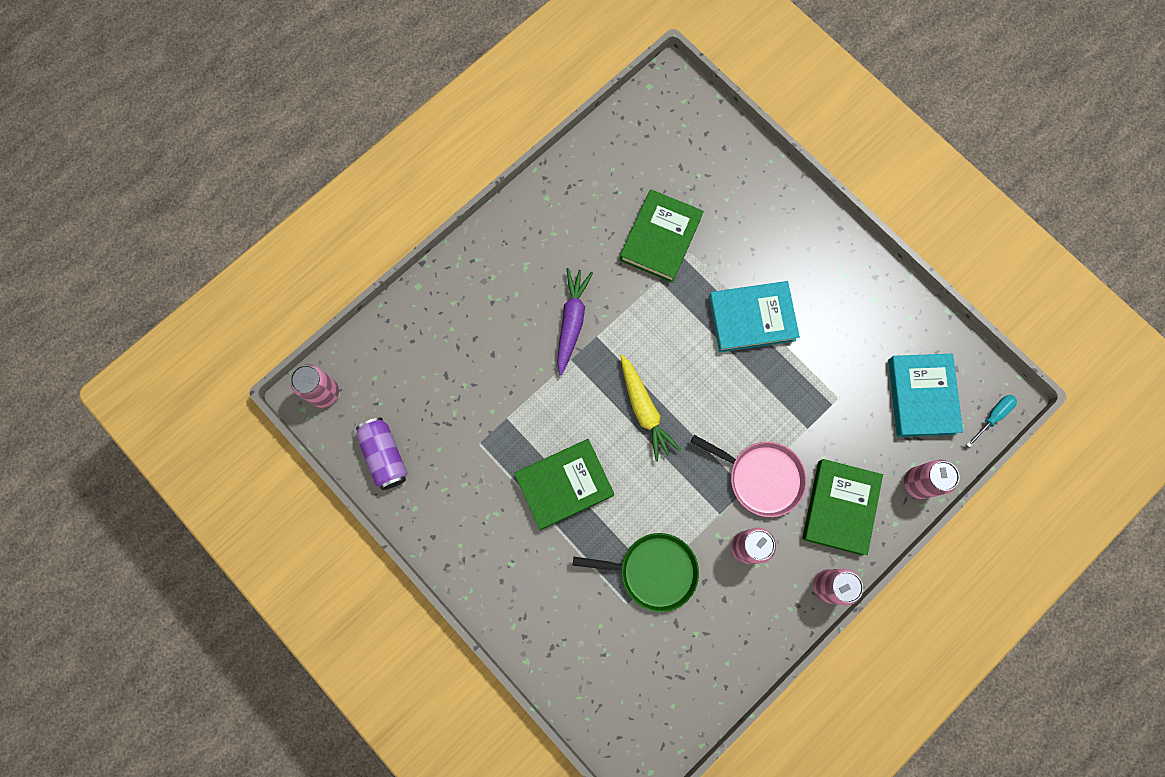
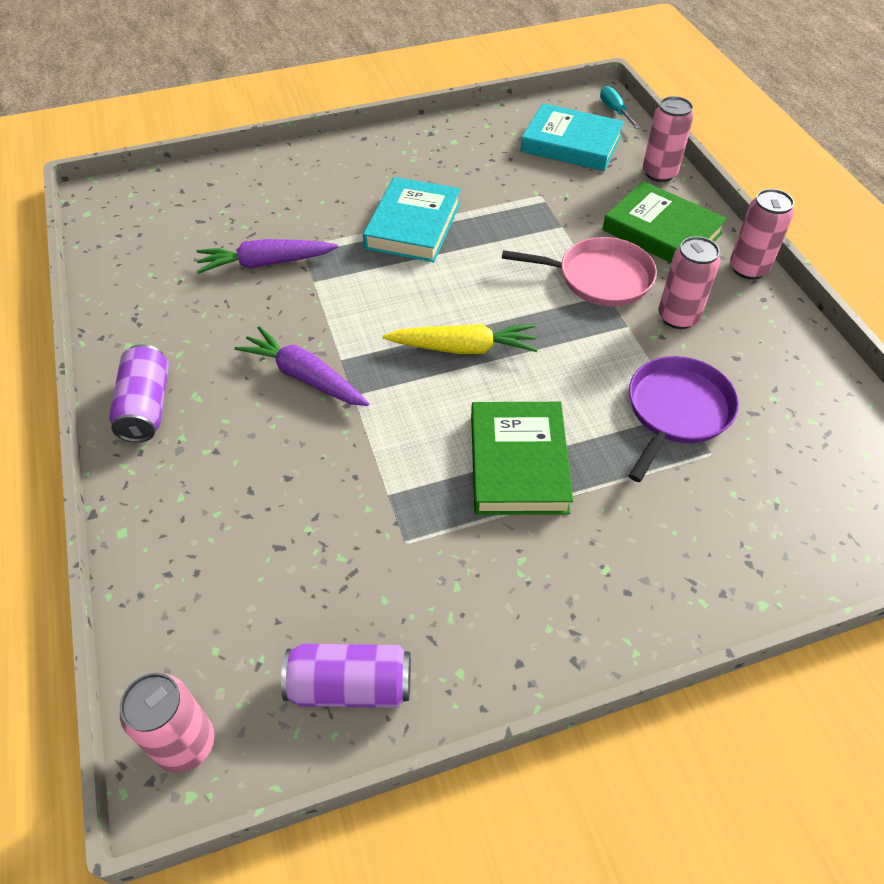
camera: 65 degrees left, 25 degrees down
(505, 242) = (146, 406): none -> purple can
(653, 571) = (676, 411): green pan -> purple pan
(660, 238) = (266, 263): green book -> purple carrot
(761, 477) = (600, 278): pink pan -> pink pan turned 45 degrees clockwise

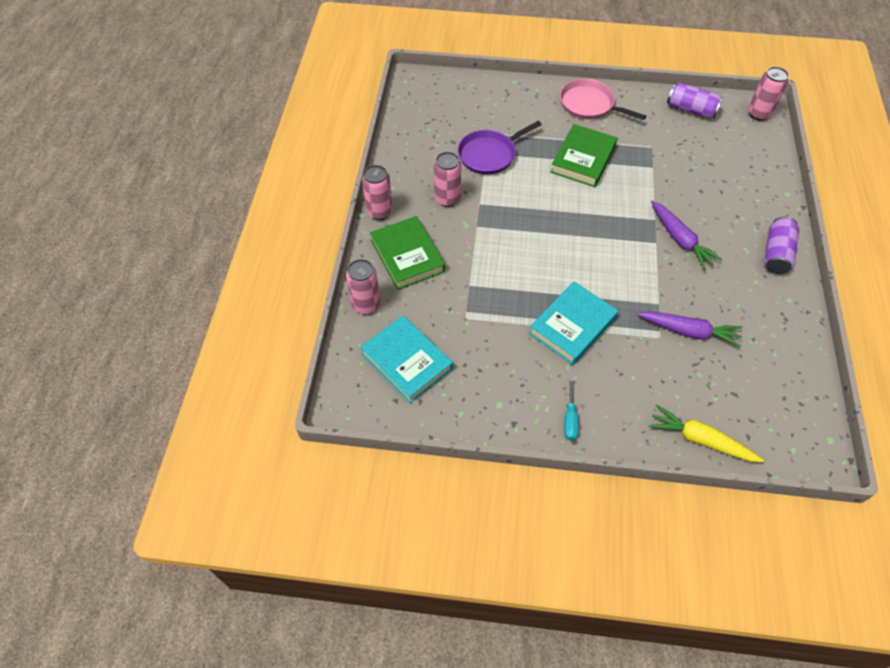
camera: 155 degrees left, 5 degrees up
(463, 348) = (581, 224): yellow carrot -> yellow carrot (700, 440)
(600, 278) = (472, 238): pink pan -> pink pan (589, 104)
(615, 111) = (342, 385): turquoise screwdriver -> turquoise screwdriver (570, 418)

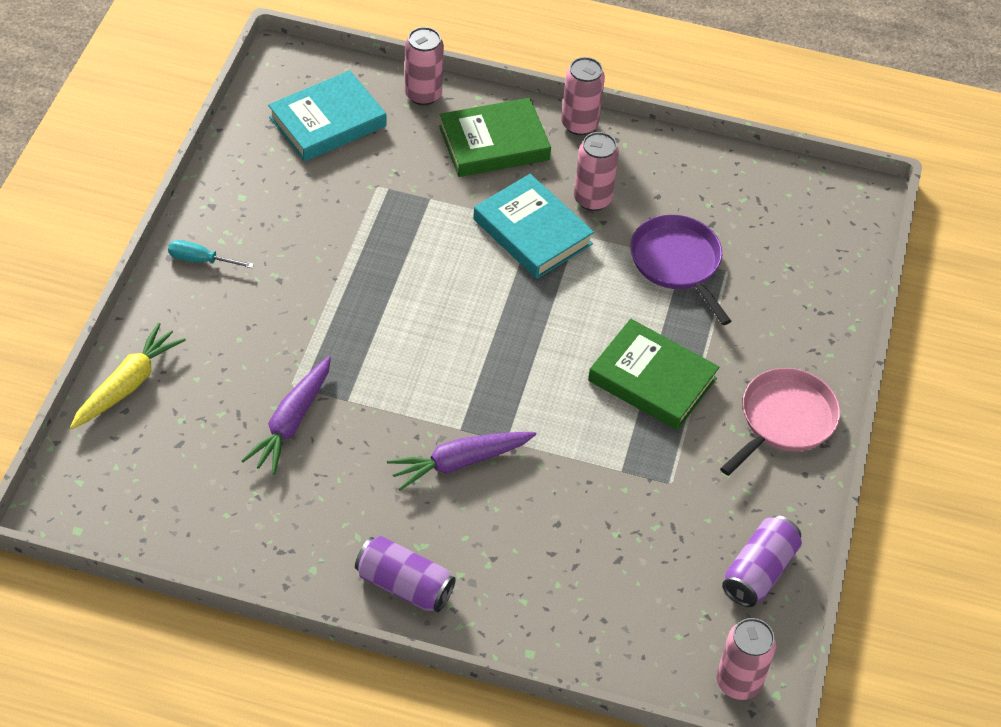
camera: 95 degrees right, 5 degrees down
(572, 326) = (336, 293): turquoise book -> turquoise book (532, 231)

